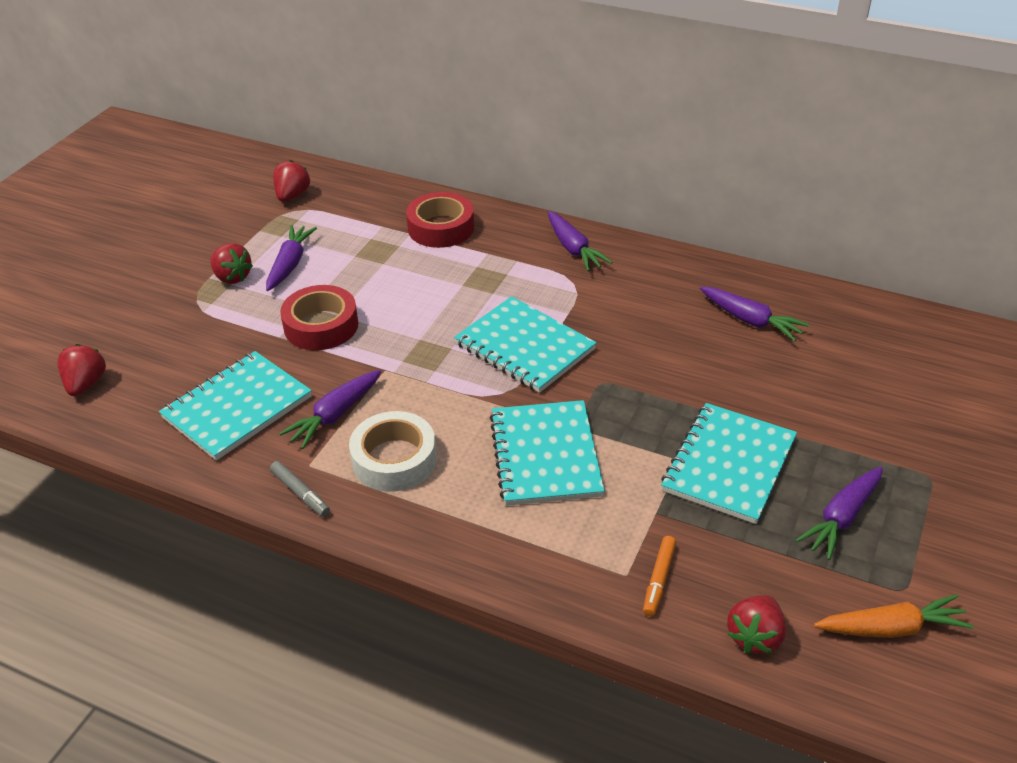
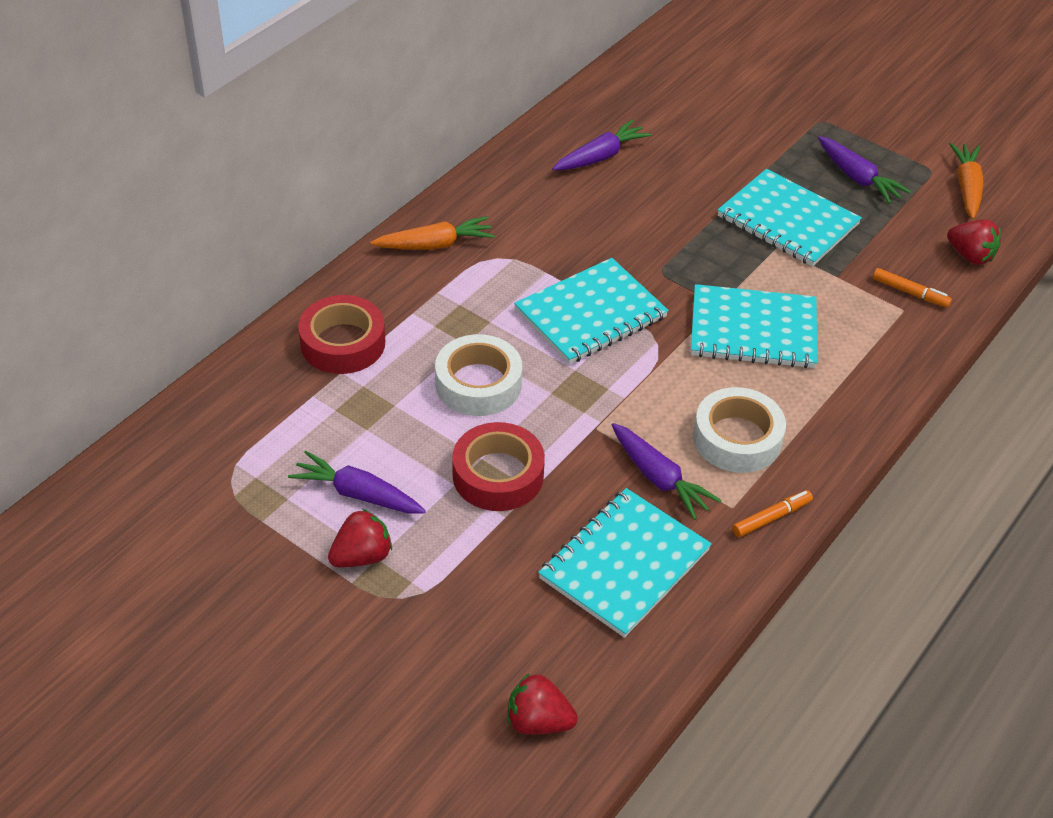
camera: 80 degrees left, 5 degrees up
(237, 407) = (624, 564): turquoise notebook -> turquoise notebook turned 75 degrees clockwise
(292, 196) = (193, 478): red strawberry -> none
(300, 493) = (771, 518): grey marker -> orange marker
(418, 299) = (478, 384): none -> white tape
(574, 249) = (435, 244): purple carrot -> orange carrot

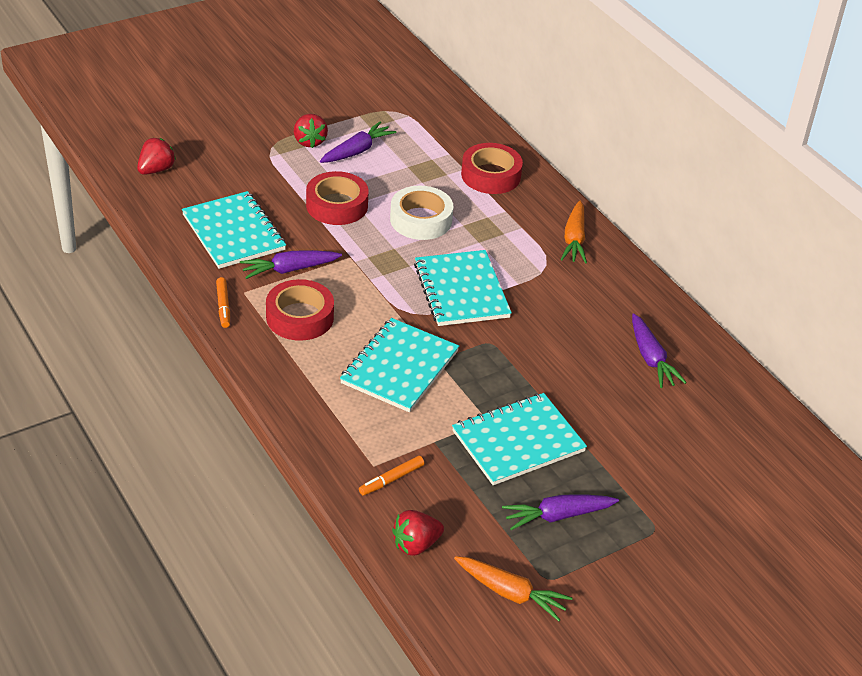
camera: 110 degrees right, 5 degrees down
(737, 438) = (300, 317): white tape -> red tape

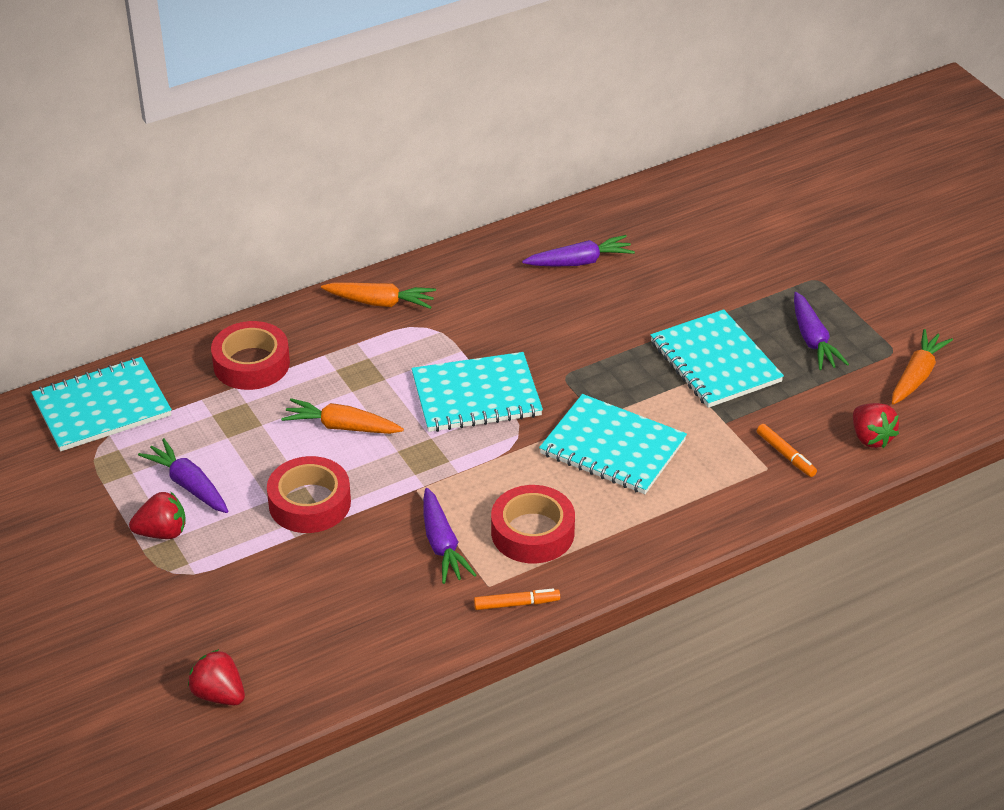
camera: 85 degrees left, 0 degrees up
(233, 232) = (366, 602): turquoise notebook -> turquoise notebook (102, 407)
(421, 220) = (341, 427): white tape -> orange carrot

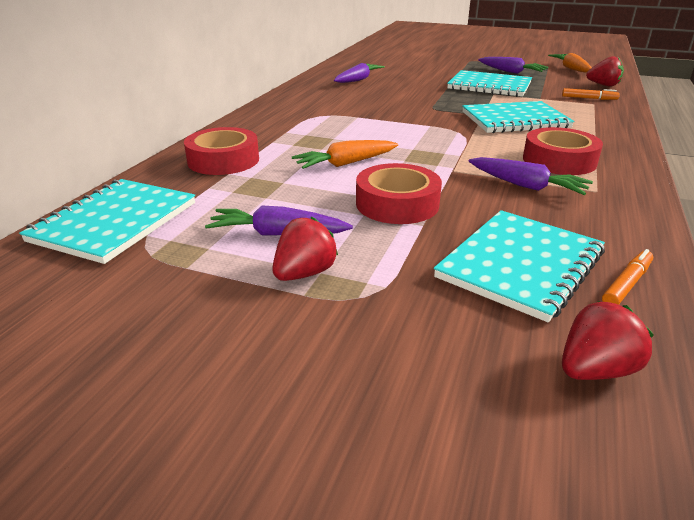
camera: 40 degrees left, 10 degrees down
(219, 694) = (595, 369): red strawberry -> red strawberry turned 150 degrees clockwise
(381, 302) = (272, 116): orange carrot -> none
(476, 395) = (402, 127): turquoise notebook -> turquoise notebook (520, 265)
(516, 604) = (631, 191): orange marker -> orange marker (627, 284)

